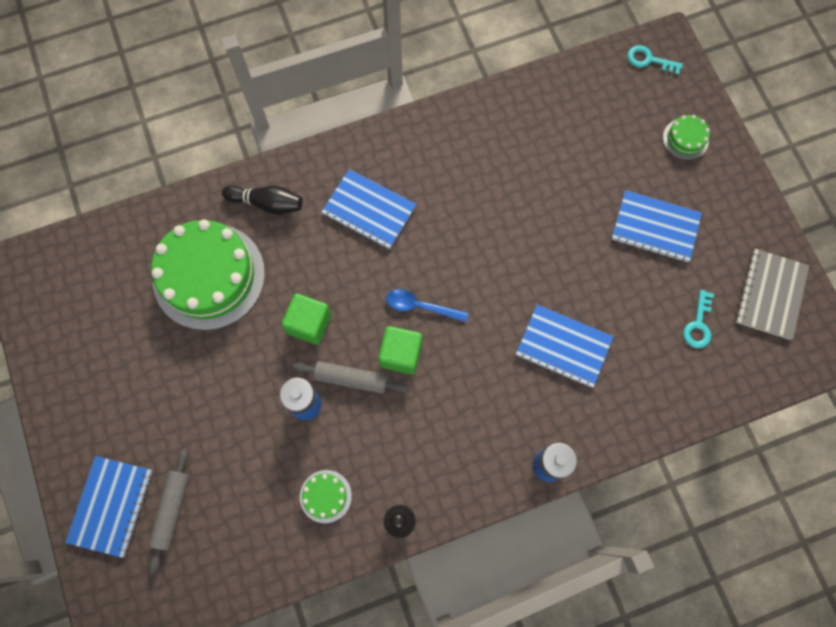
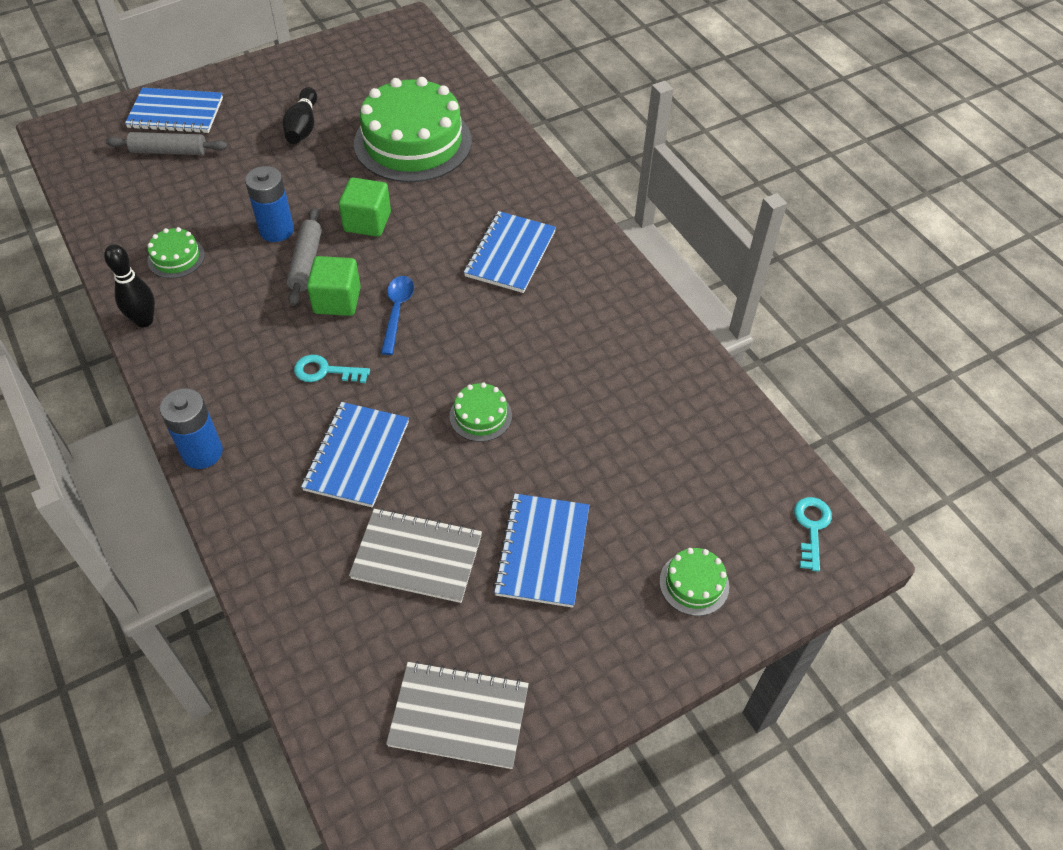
camera: 80 degrees right, 20 degrees down
(267, 203) = (502, 173): black bowling pin -> black bowling pin (303, 127)
(535, 254) = (480, 416): none -> green cake
(654, 310) = (417, 557): none -> grey notebook
(698, 324) = (401, 615): turquoise key -> turquoise key (325, 371)

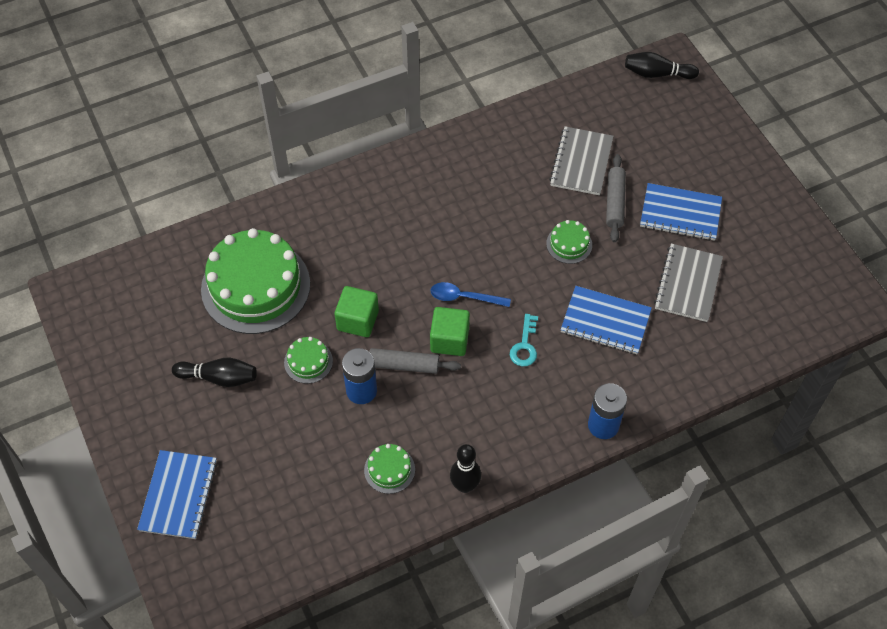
camera: 85 degrees left, 5 degrees up
(169, 151) = (239, 494): grey rolling pin -> grey rolling pin (614, 202)
(459, 716) = (796, 262): grey notebook -> grey notebook (581, 162)
(510, 254) = (405, 219): blue notebook -> none
(694, 583) = (699, 137): green cake -> green cake (308, 362)
(811, 528) = (657, 74): turquoise key -> black bowling pin

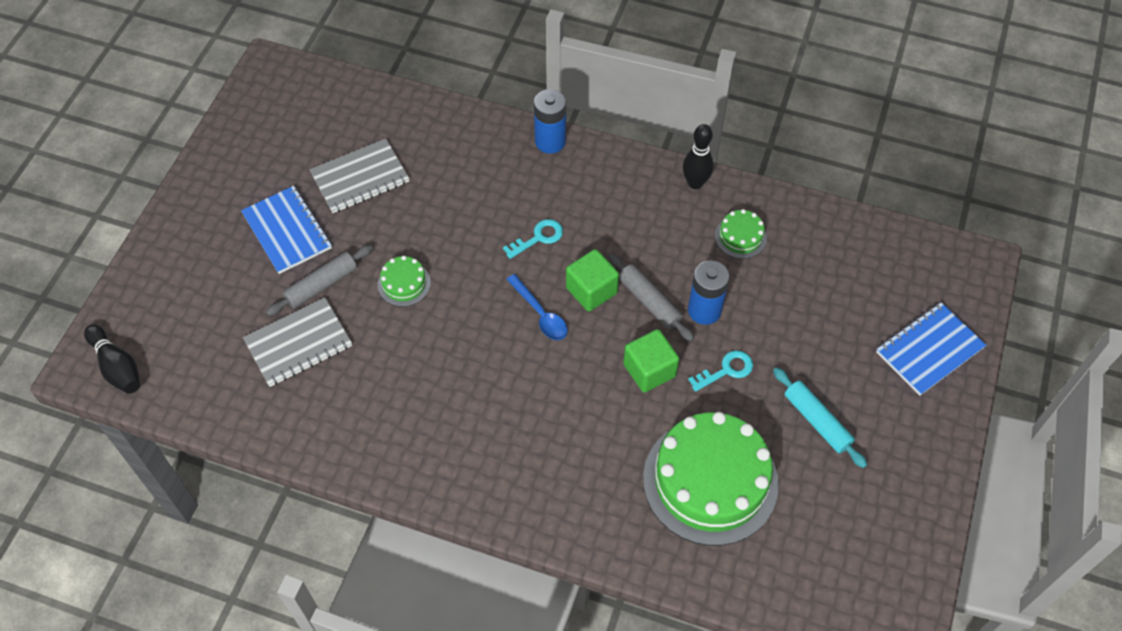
camera: 135 degrees left, 0 degrees up
(219, 377) = (817, 421): black bowling pin -> turquoise rolling pin
(308, 362) = (726, 370): green cake -> turquoise key
(605, 321) = (456, 204): blue notebook -> none

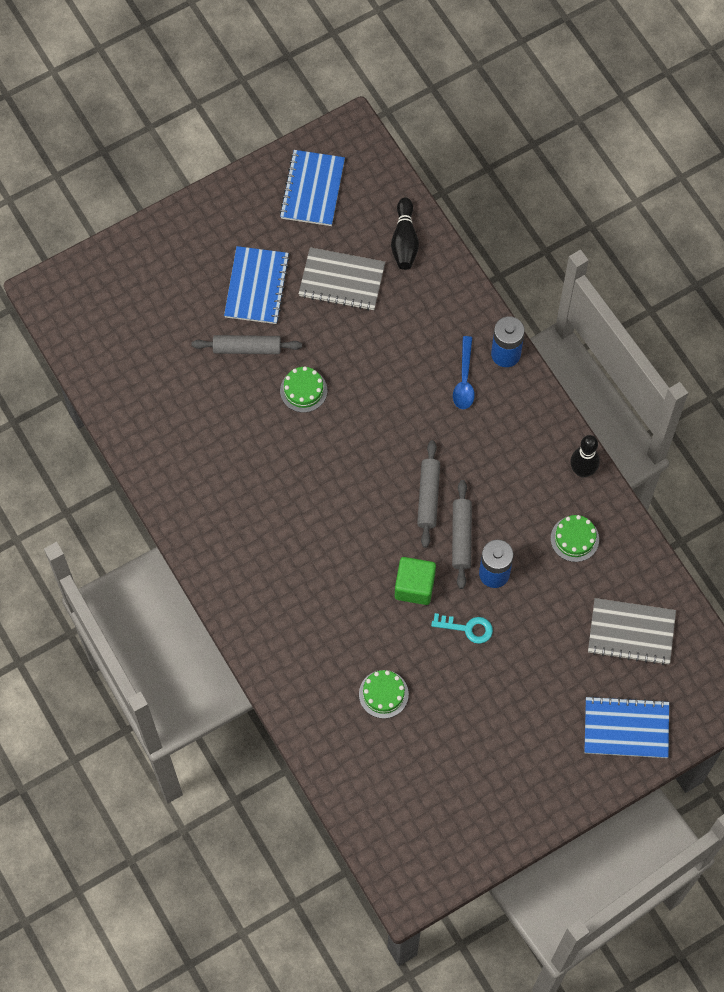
camera: 40 degrees right, 10 degrees up
(117, 367) = (69, 308): black bowling pin -> black bowling pin (404, 241)
(272, 128) = (312, 189): none -> blue notebook
(298, 343) = (197, 381): grey notebook -> grey notebook (631, 632)
(538, 238) = (427, 426): turquoise key -> none
(540, 314) = (377, 486): blue spoon -> blue spoon (464, 379)
(591, 290) = (428, 496): green cube -> grey rolling pin
(710, 481) = (383, 694): green cake -> green cake, size x0.43
(817, 421) = (495, 712): turquoise rolling pin -> none

